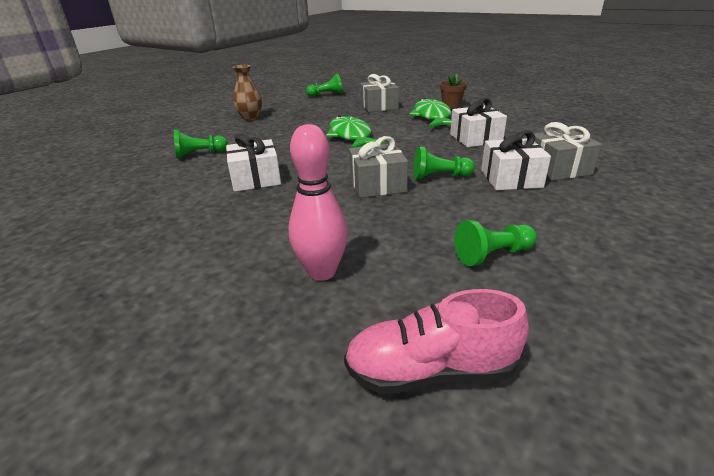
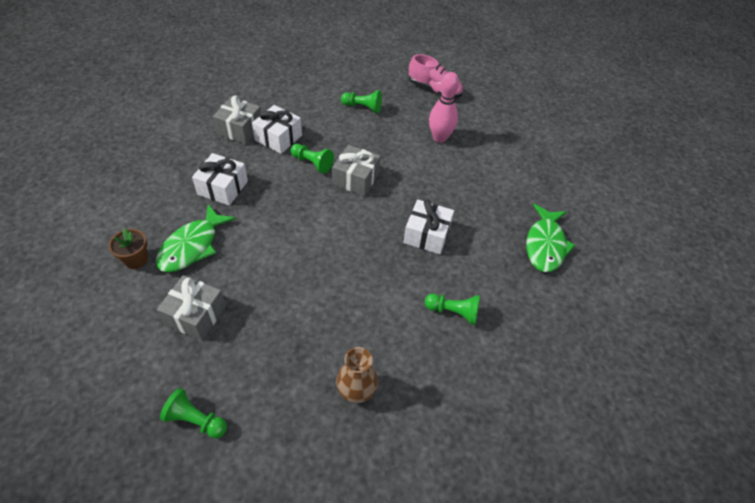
camera: 150 degrees left, 20 degrees up
(351, 136) = (303, 257): green fish -> green fish (545, 245)

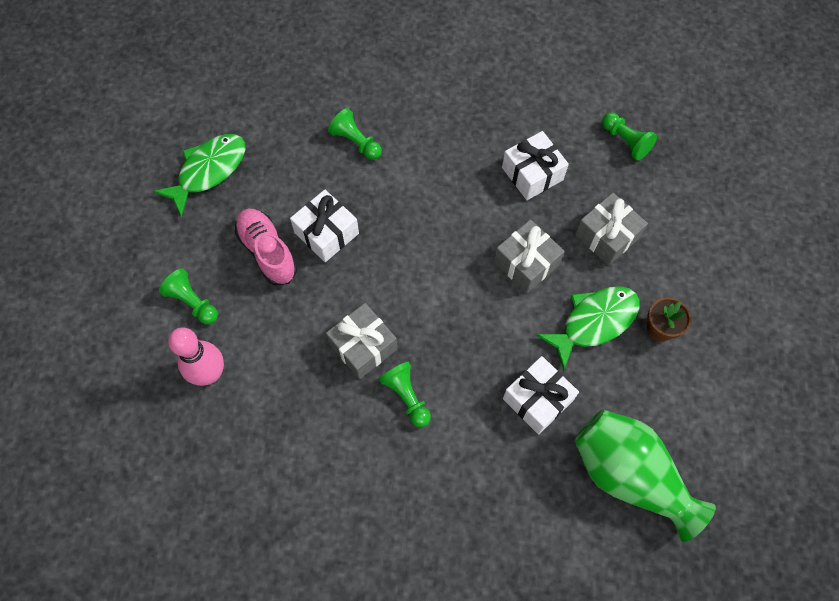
camera: 150 degrees left, 15 degrees up
(148, 169) = (629, 475): none -> green vase
(240, 129) = (483, 509): grey gift -> grey gift (526, 263)
(278, 138) = (433, 466): white gift -> white gift (532, 173)
(356, 391) = (483, 112): brown vase -> none
(363, 107) = (280, 484): green pawn -> green pawn (192, 302)
(434, 90) = (145, 480): pink shoe -> pink shoe (267, 252)

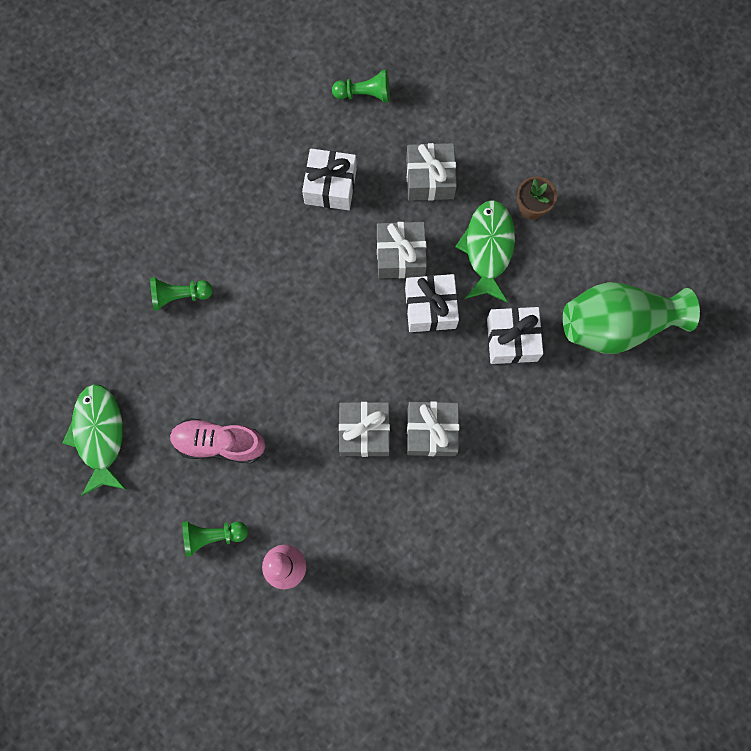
camera: 50 degrees left, 10 degrees up
(326, 233) = (243, 384): white gift -> white gift (430, 308)
(406, 396) = (431, 431): green pawn -> grey gift

